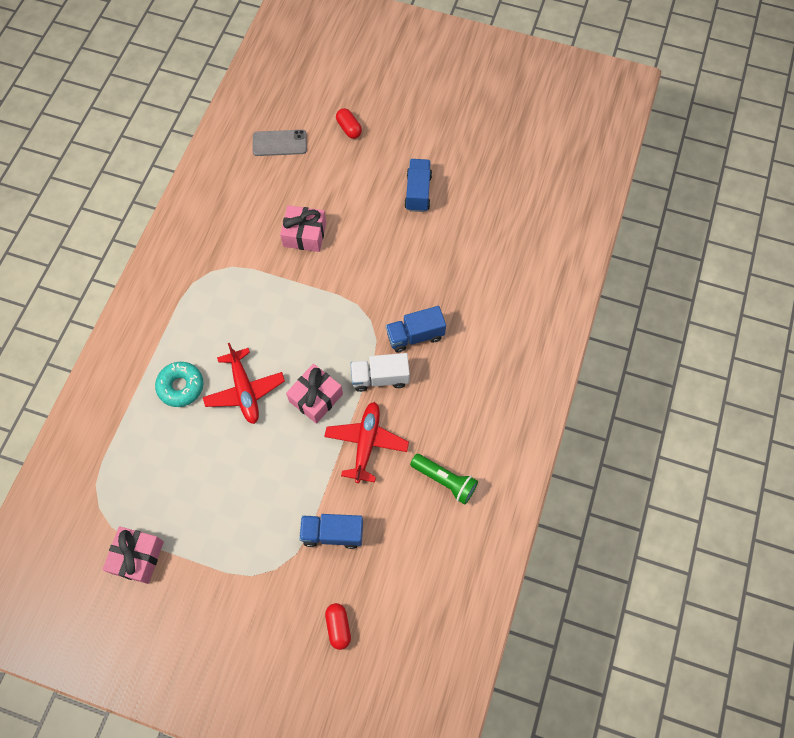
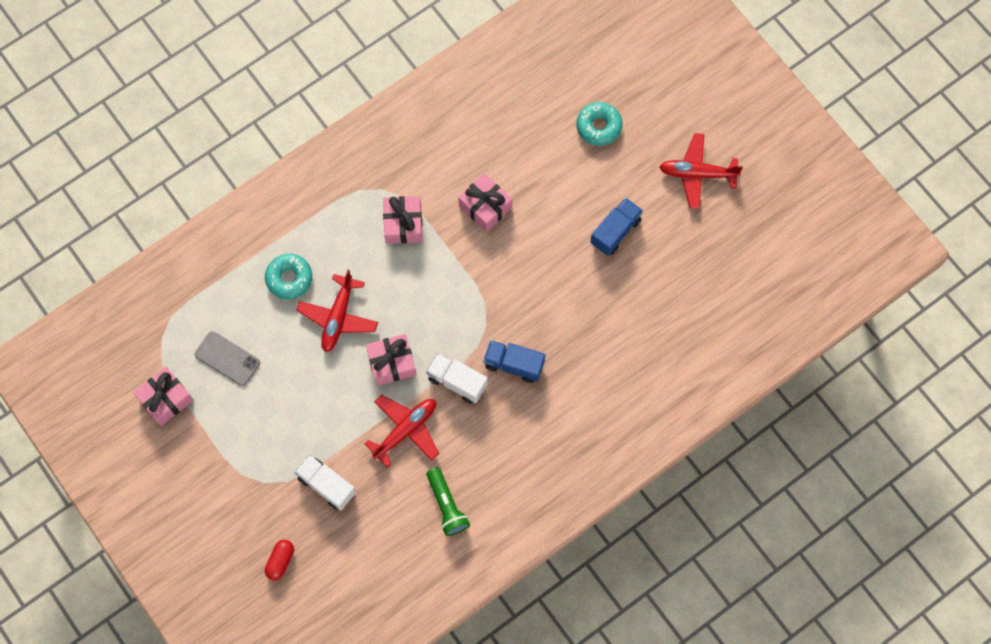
camera: 35 degrees right, 5 degrees up
(248, 286) = (403, 224): none -> pink gift
(279, 143) = (525, 101): grey phone -> grey phone (227, 358)
(332, 533) = (327, 485): blue truck -> white truck
(349, 128) = (598, 126): red capsule -> turquoise donut
(446, 118) = (697, 174): none -> red plane

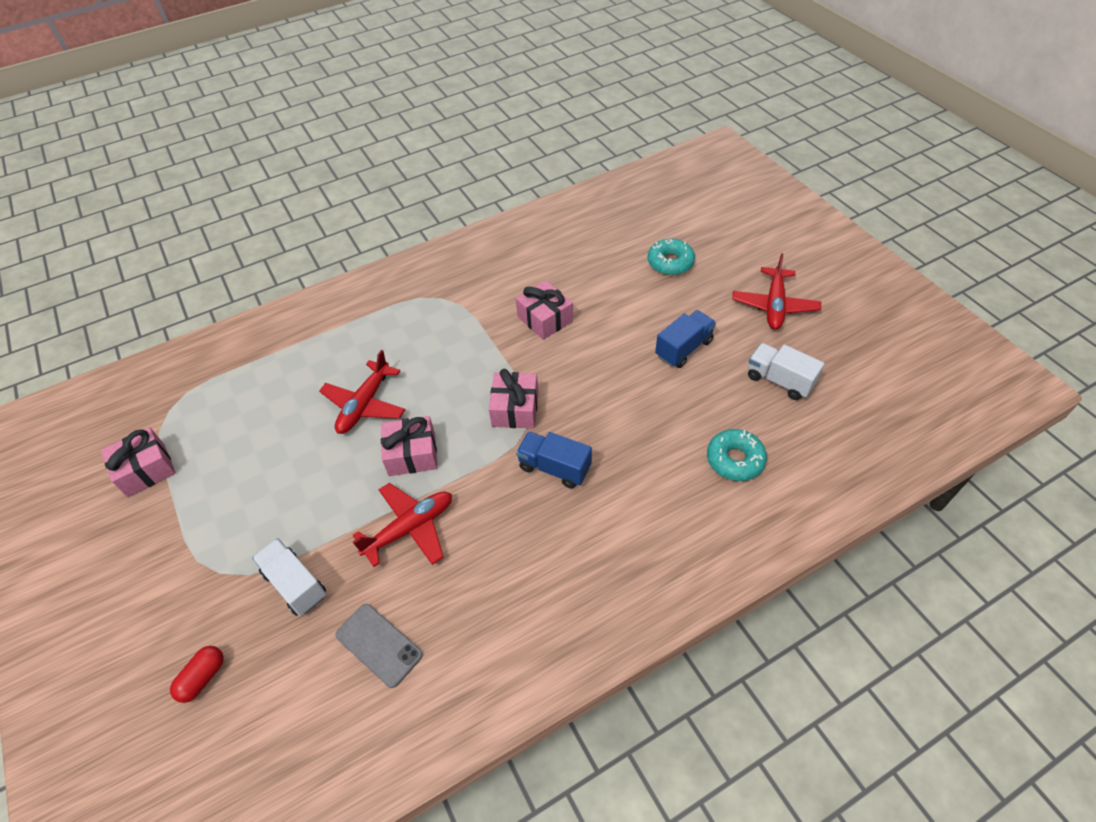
camera: 10 degrees right, 20 degrees down
(227, 358) = (230, 435): grey phone -> grey phone (379, 645)
(289, 278) = (324, 366): turquoise donut -> turquoise donut (735, 459)
(403, 224) = (456, 327): pink gift -> pink gift (515, 409)
(447, 505) = (441, 626): green flashlight -> none
(457, 382) = (484, 480): white truck -> white truck (779, 380)
(697, 174) = (774, 305): red plane -> red plane turned 90 degrees counterclockwise

